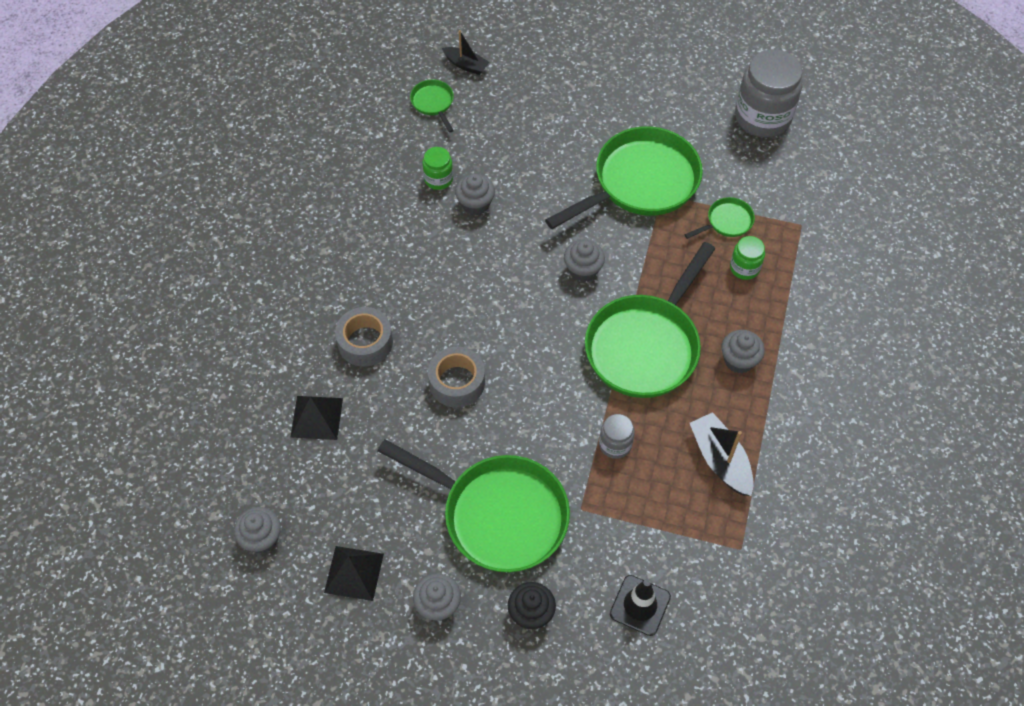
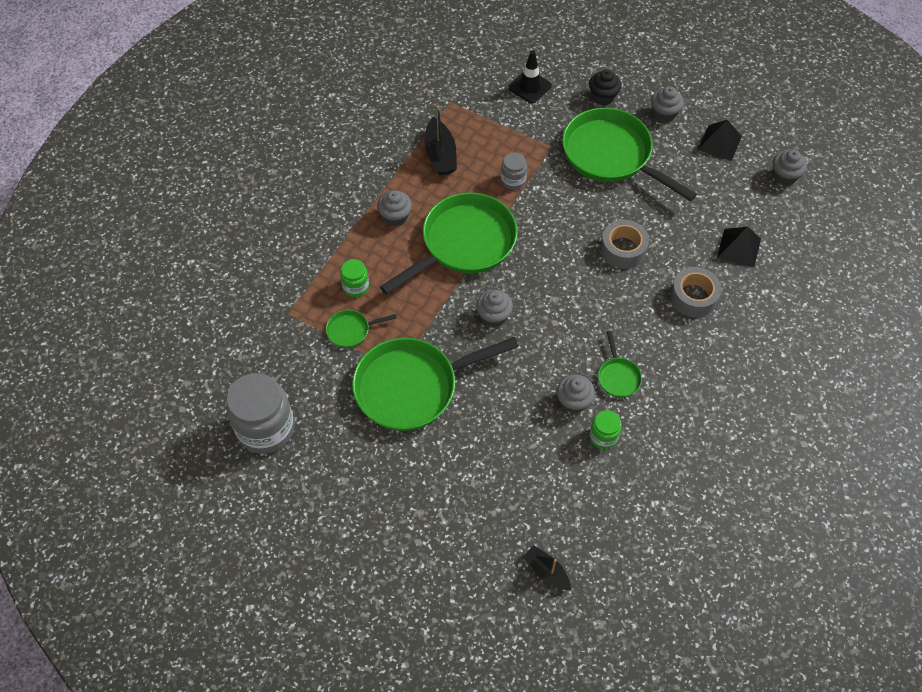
camera: 165 degrees left, 0 degrees up
(433, 103) = (591, 529): green pan -> green pan (618, 377)

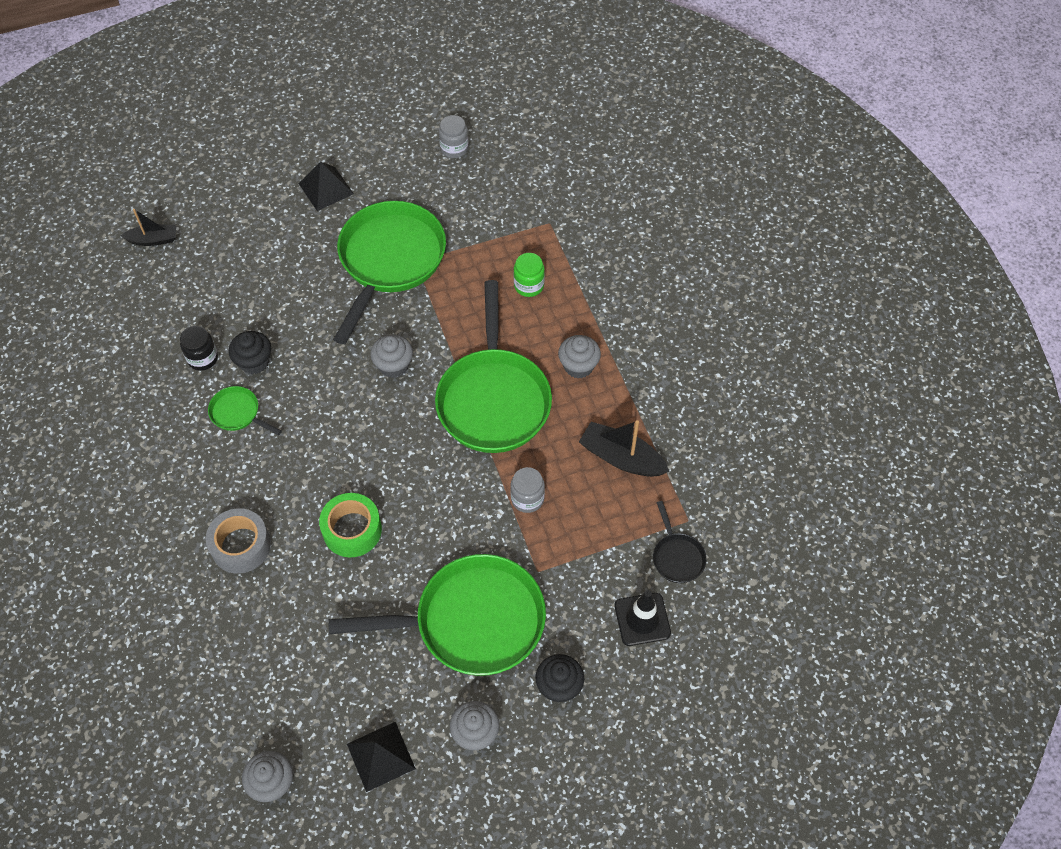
camera: 130 degrees right, 0 degrees up
(266, 428) = (454, 148): grey jar -> grey jar, size x0.49
(351, 330) = (487, 254): green pan -> none
(478, 94) = (677, 557): none -> black pan
(573, 401) = (254, 362): grey cupcake -> black cupcake
(603, 436) = (202, 358): green jar -> black jar
(623, 249) = (352, 530): grey tape -> green tape
(739, 248) = (244, 641): black pyramid -> black pyramid (326, 188)

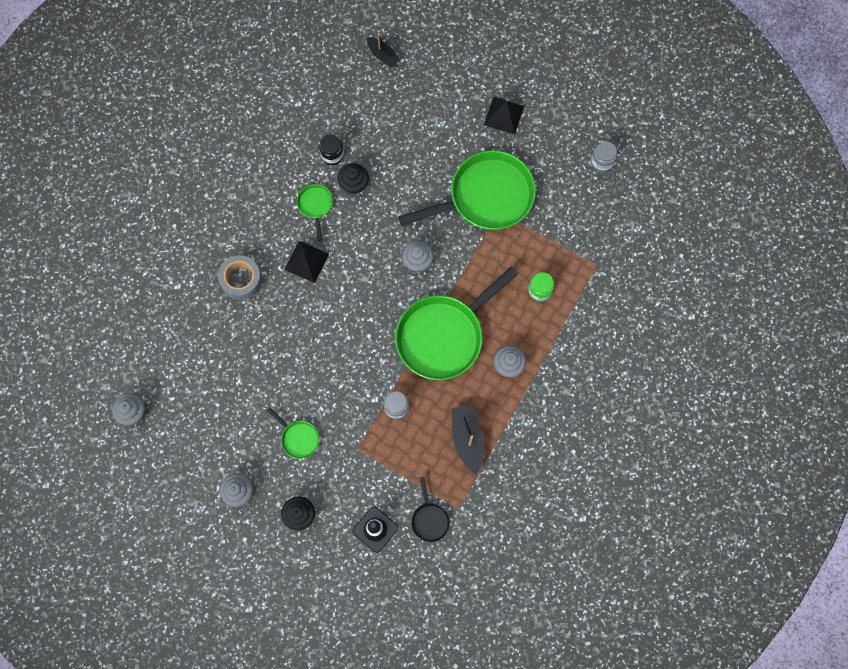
camera: 50 degrees right, 15 degrees up
(352, 530) = (298, 329): green tape -> none
(381, 756) = (188, 454): black pyramid -> black pyramid (306, 261)
(471, 621) = (298, 438): green pan -> green pan, size x0.43
(677, 557) = (429, 519): black pan -> black pan turned 45 degrees counterclockwise

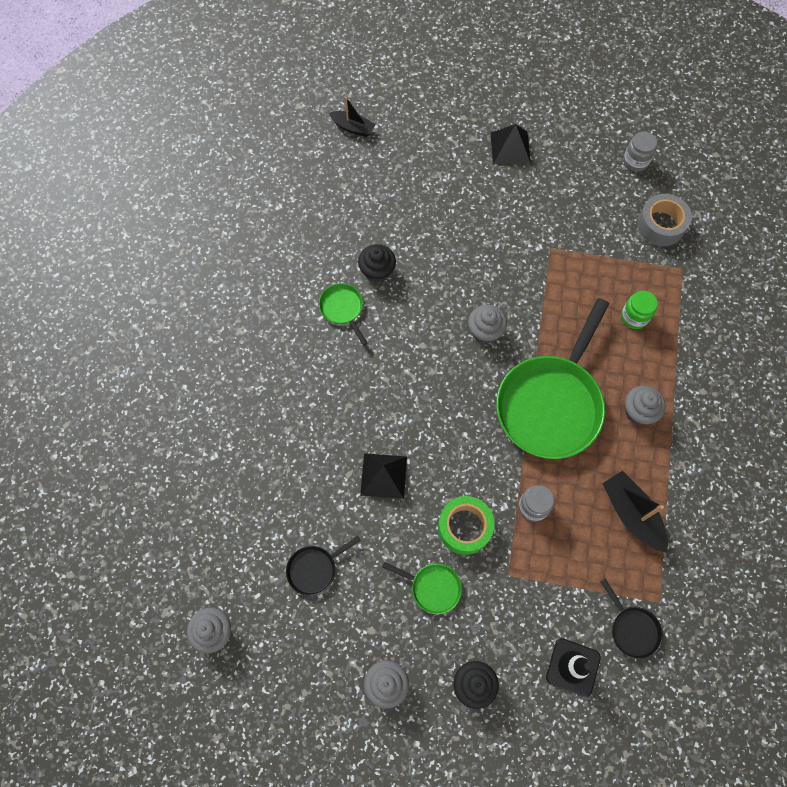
camera: 20 degrees left, 5 degrees down
(219, 394) = (314, 569): none -> black pan
(241, 280) = (289, 422): grey tape -> grey tape (660, 225)
(306, 261) = (357, 374): black pyramid -> black pyramid (383, 476)
(332, 155) = (339, 248): black jar -> none
(339, 404) = (464, 527): none -> green tape
(486, 197) = (529, 237): green pan -> none

